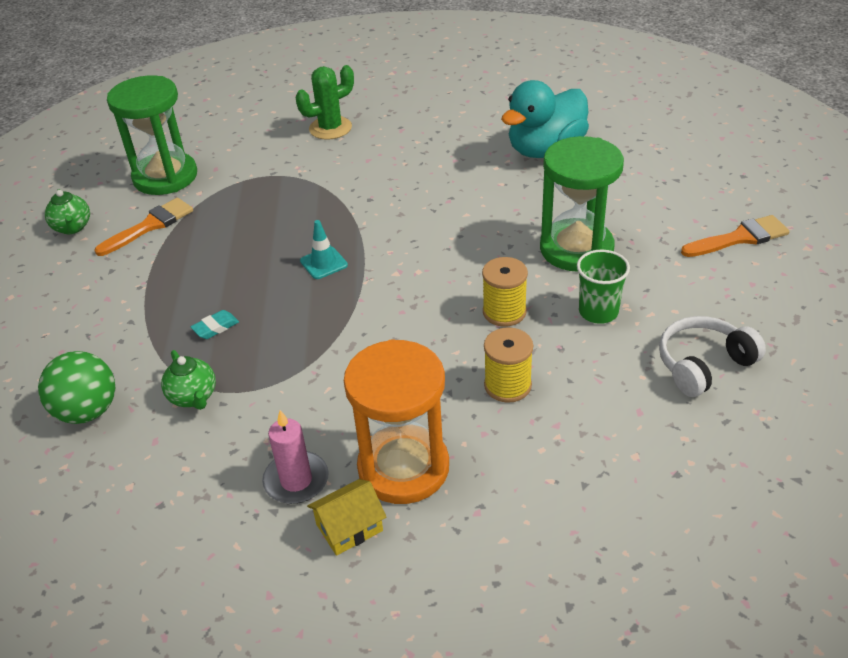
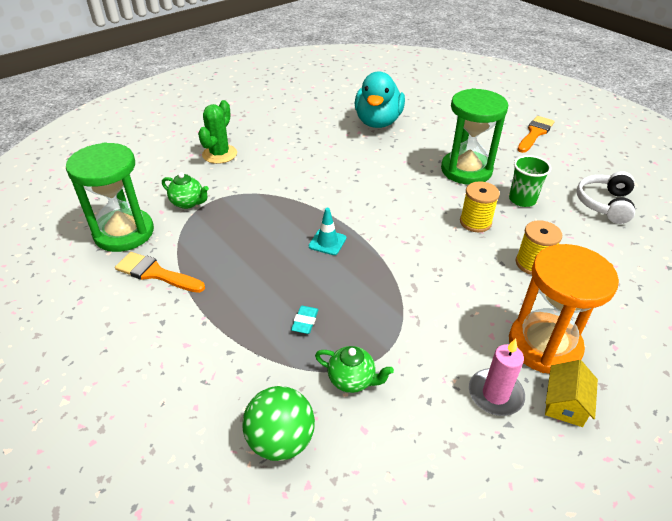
camera: 40 degrees left, 0 degrees up
(73, 227) = (82, 304): green teapot -> green teapot (188, 203)
(150, 226) = (156, 273): orange brush -> orange brush turned 75 degrees counterclockwise

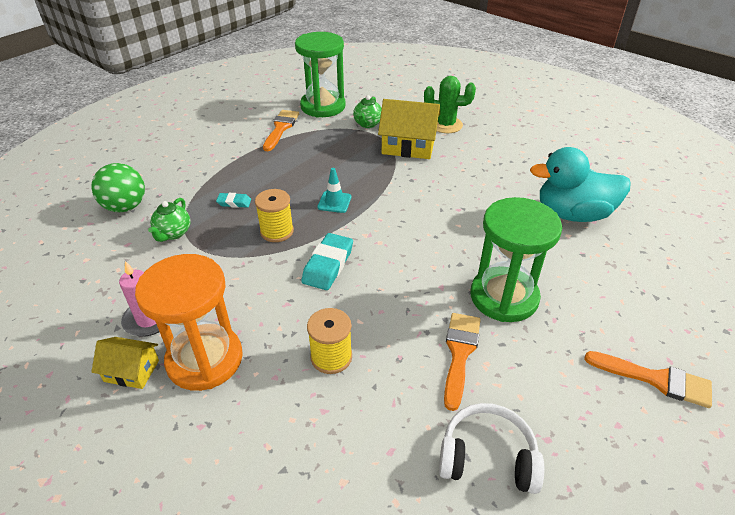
camera: 80 degrees right, 0 degrees up
(246, 182) = (408, 146): none -> yellow house
(423, 255) = (328, 265): none -> turquoise eraser
(475, 222) = (396, 306): yellow spool -> yellow spool (277, 231)
(522, 200) = (459, 353): green cup -> orange brush

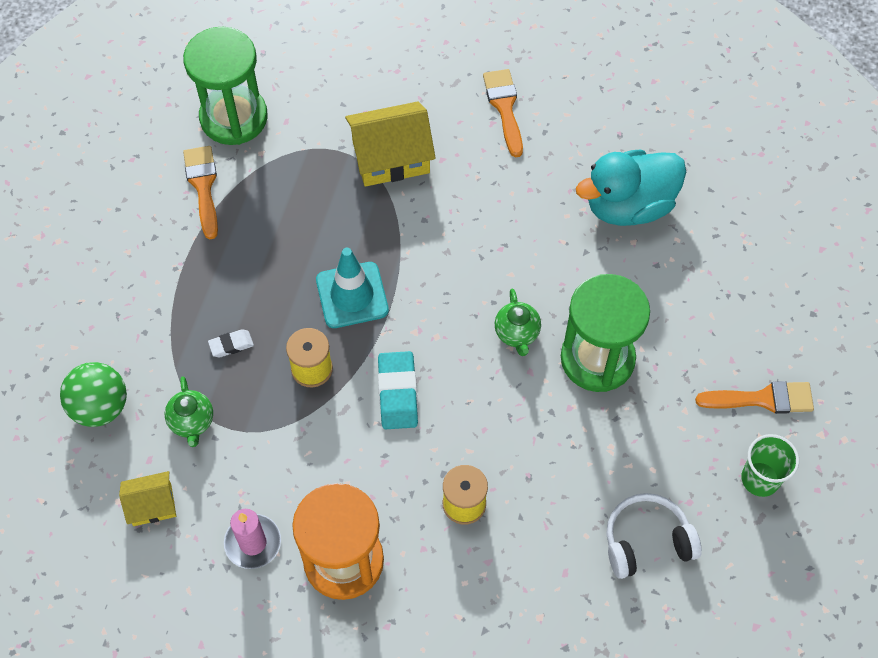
camera: 25 degrees left, 20 degrees up
(132, 371) = (281, 604): yellow house -> yellow house (152, 505)
(234, 202) = (231, 345): turquoise eraser -> white eraser
(334, 202) = (352, 295): turquoise traffic cone -> turquoise traffic cone, size x1.69
(367, 124) = (316, 133): green teapot -> green teapot (517, 334)
(445, 125) = (420, 96): green cactus -> none
(459, 353) = (582, 446): orange brush -> orange brush (504, 107)
(633, 448) = (760, 479): none -> green cup

